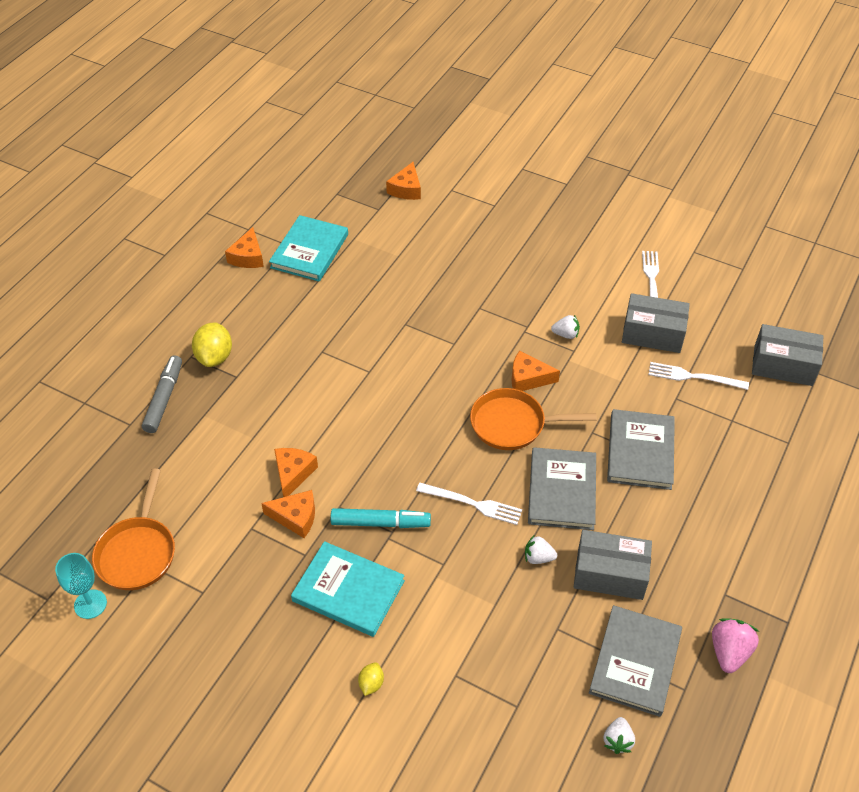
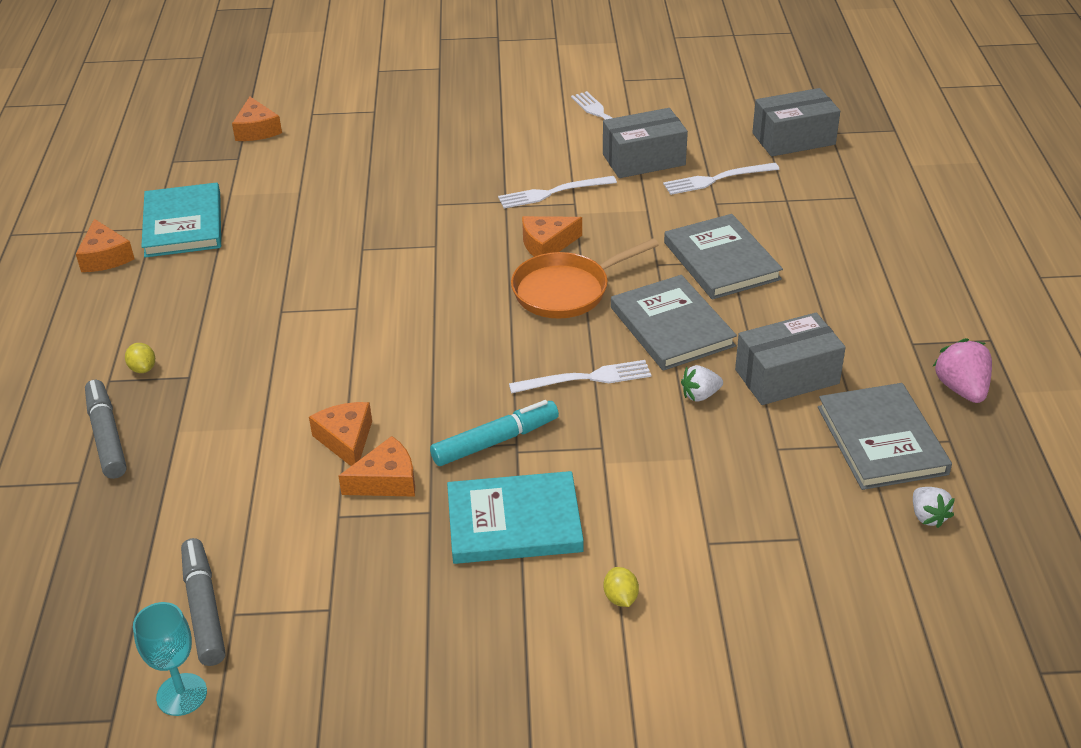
camera: 30 degrees left, 10 degrees down
(138, 552) = (204, 608): orange pan -> grey marker
(215, 357) = (143, 368): yellow lemon -> yellow lemon, size x0.52
(565, 334) = (553, 192): white strawberry -> white fork

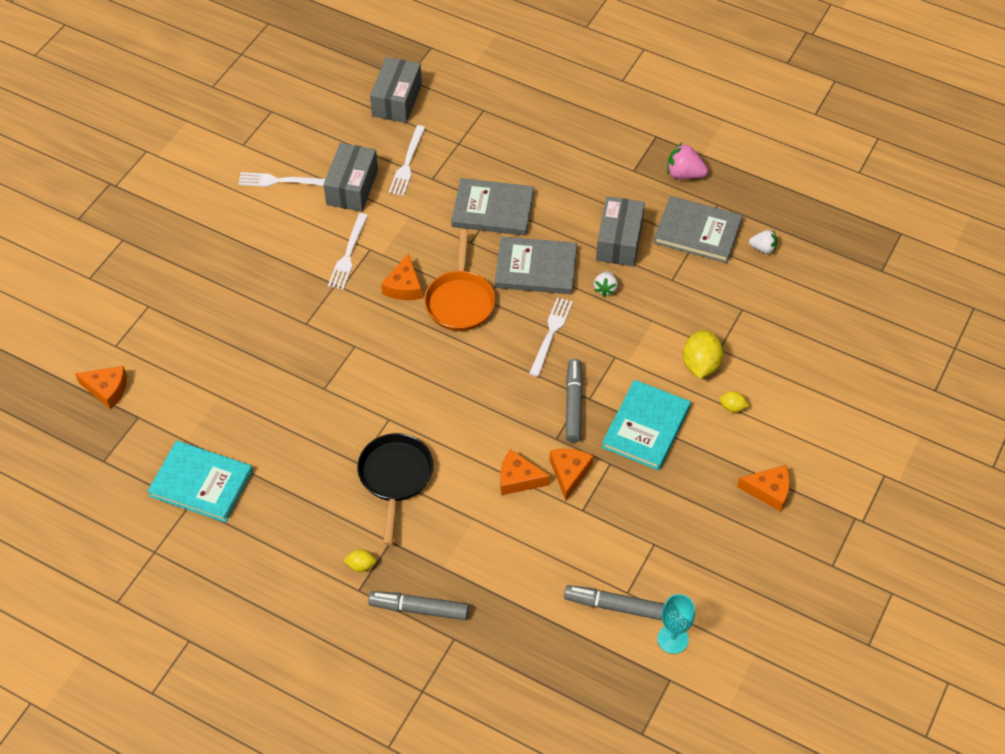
camera: 60 degrees left, 15 degrees up
(105, 257) = (204, 547): orange cheese -> orange cheese (769, 491)
(280, 344) = (395, 477): none -> black pan
(495, 441) = (573, 404): turquoise marker -> grey marker
(663, 534) = (700, 365): none -> yellow lemon

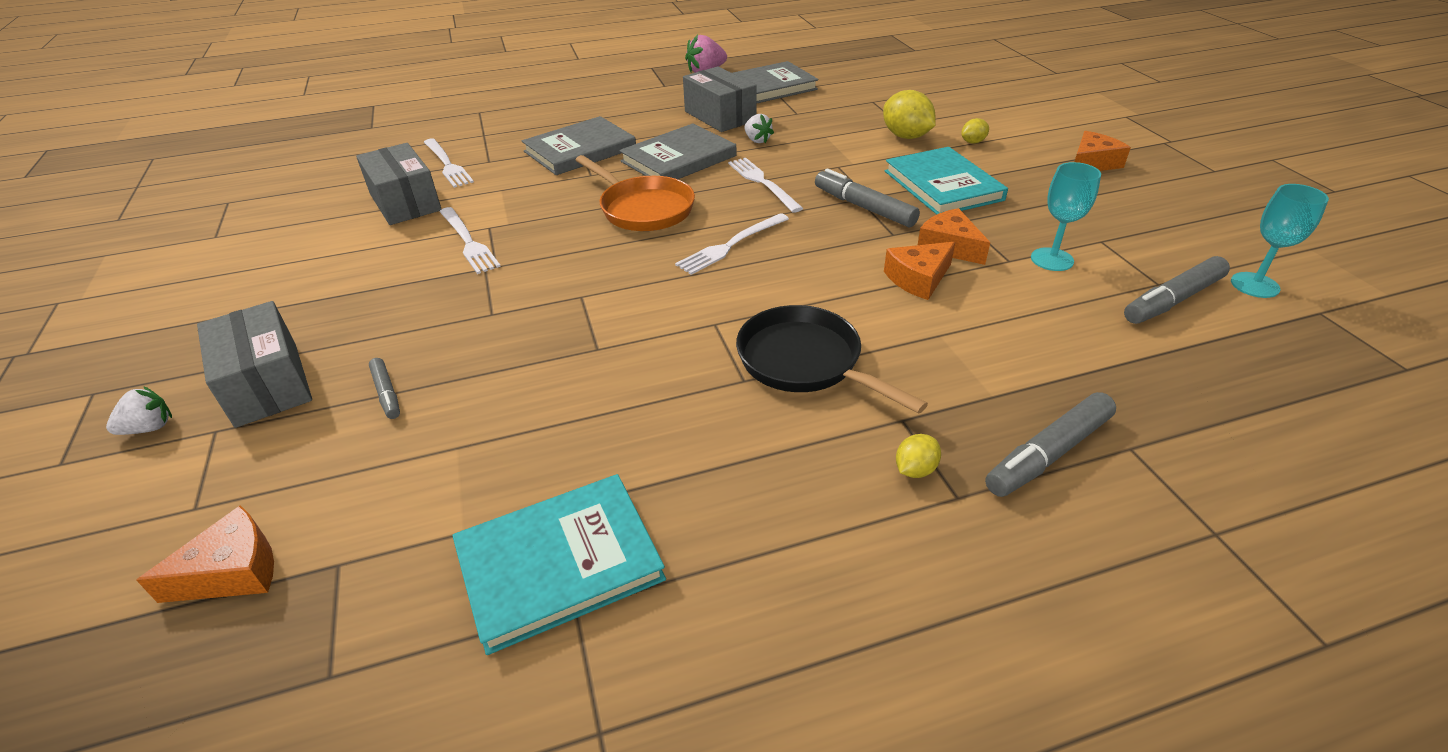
camera: 45 degrees left, 15 degrees down
(221, 340) = (387, 393): none -> grey marker
(281, 181) = (305, 236): white fork -> white fork (731, 245)
(397, 100) = (379, 140): grey box -> grey box (267, 384)
(404, 286) = (569, 230): orange cheese -> none
(604, 530) = (1052, 259): none -> turquoise goblet
(763, 248) = (826, 74): white strawberry -> white strawberry (149, 428)

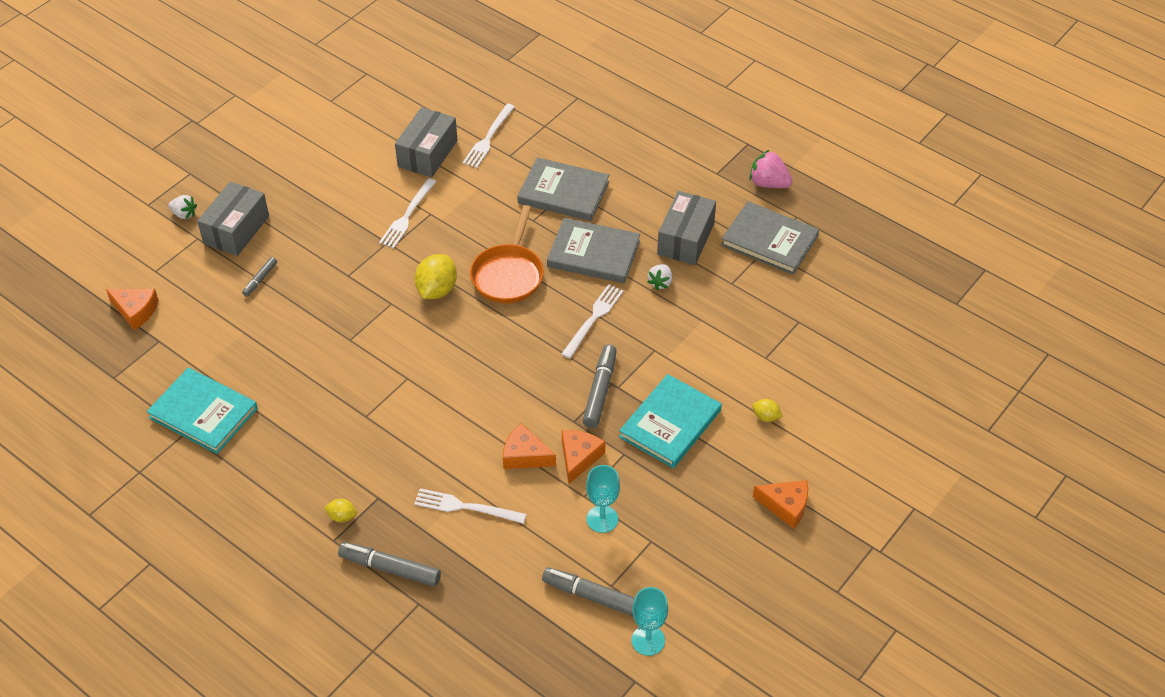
camera: 55 degrees right, 10 degrees up
(731, 245) = (497, 343): white fork -> white fork (466, 507)
(805, 362) = (399, 435): black pan -> none
(906, 136) = (742, 370): yellow lemon -> yellow lemon (437, 290)

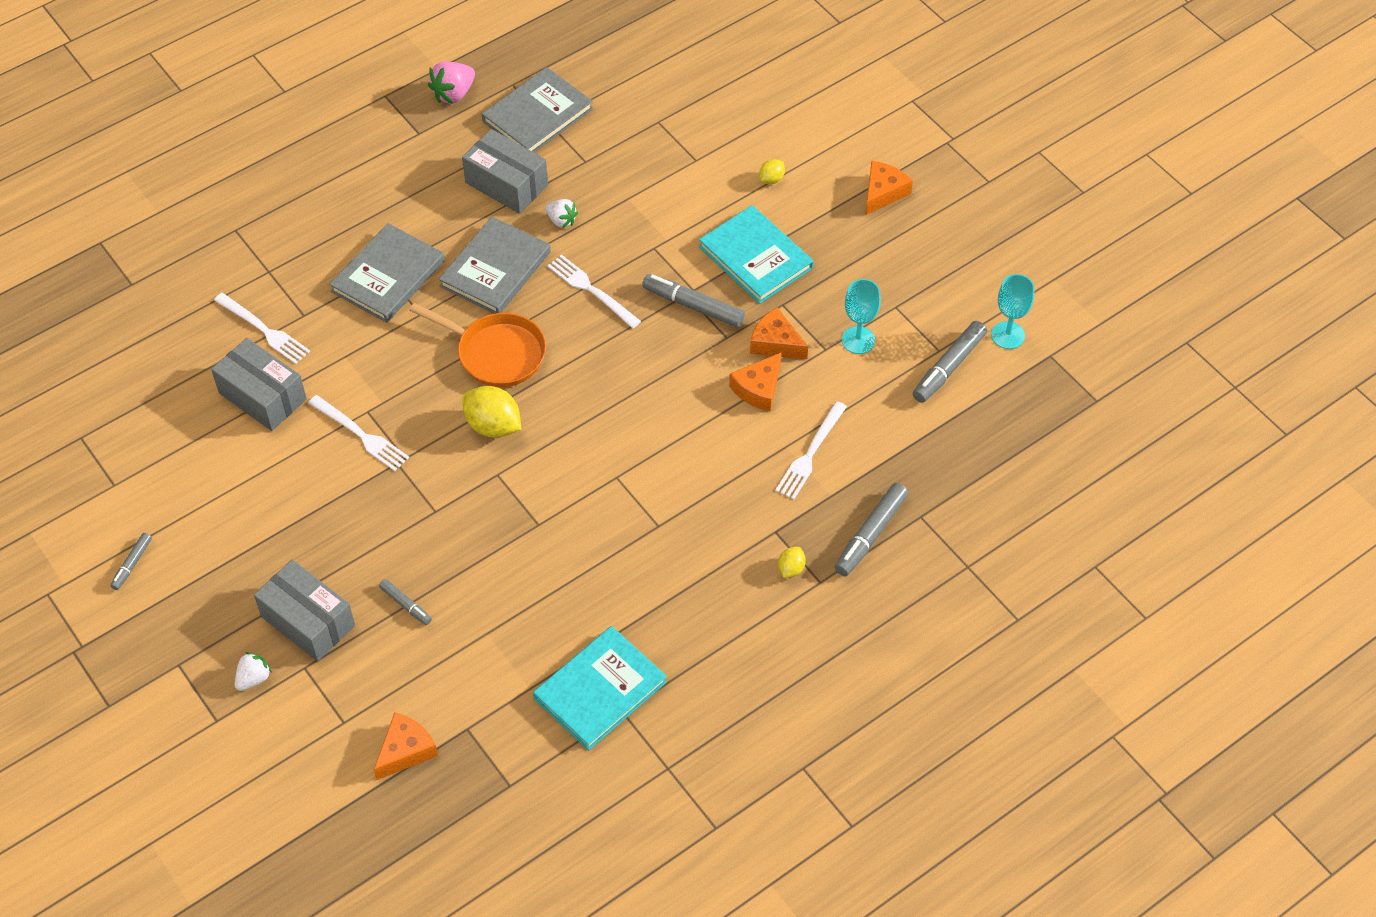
camera: 75 degrees left, 5 degrees up
(267, 128) = (132, 564): none -> grey marker

